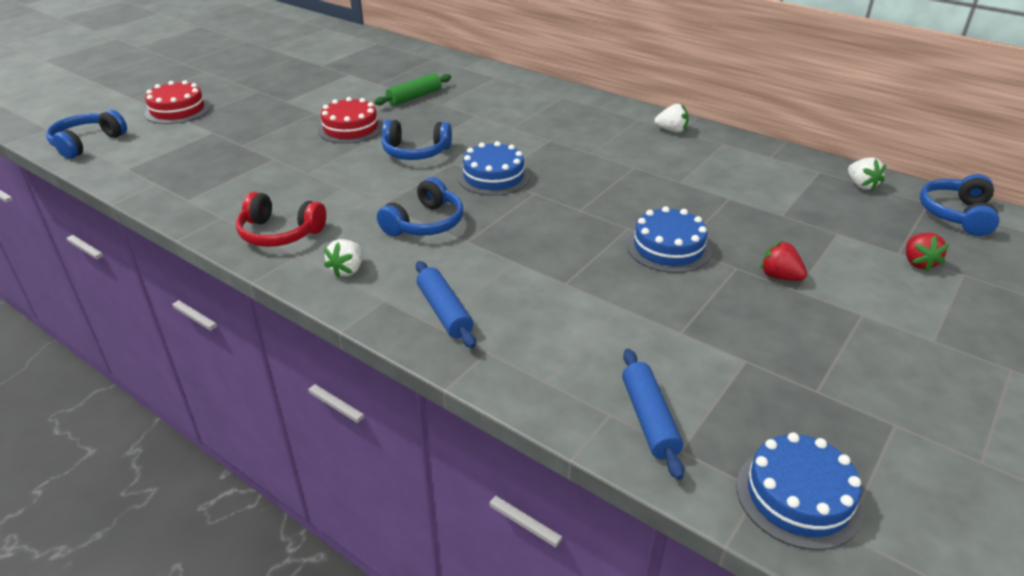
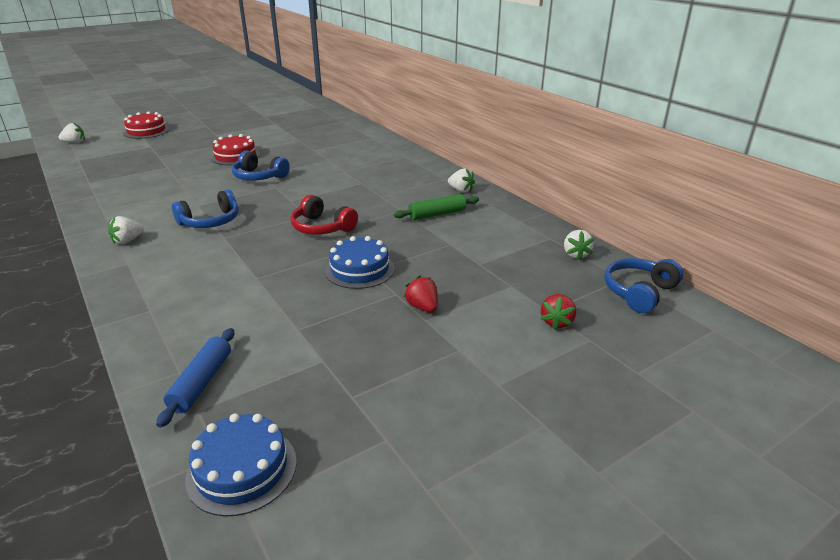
camera: 20 degrees right, 5 degrees down
(87, 143) = (75, 142): blue headphones -> white strawberry
(280, 233) = (116, 211): red headphones -> red headphones (322, 227)
(414, 97) = (300, 143): green rolling pin -> green rolling pin (437, 214)
(444, 312) = (154, 279): blue rolling pin -> none
(493, 177) = (291, 200): blue cake -> none

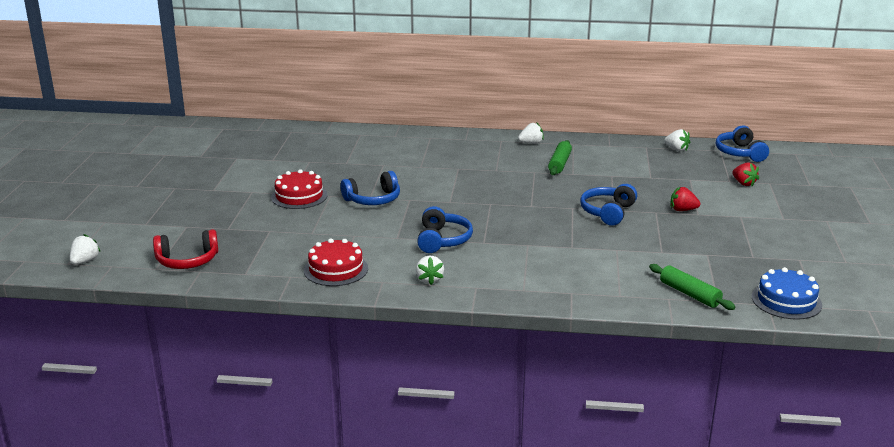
camera: 50 degrees left, 5 degrees down
(146, 131) = (126, 218): red cake -> red cake (336, 269)
(201, 382) = (690, 294): blue rolling pin -> green rolling pin
(322, 227) = (521, 205): red headphones -> red headphones (187, 261)
(359, 269) = (608, 212): blue cake -> blue headphones

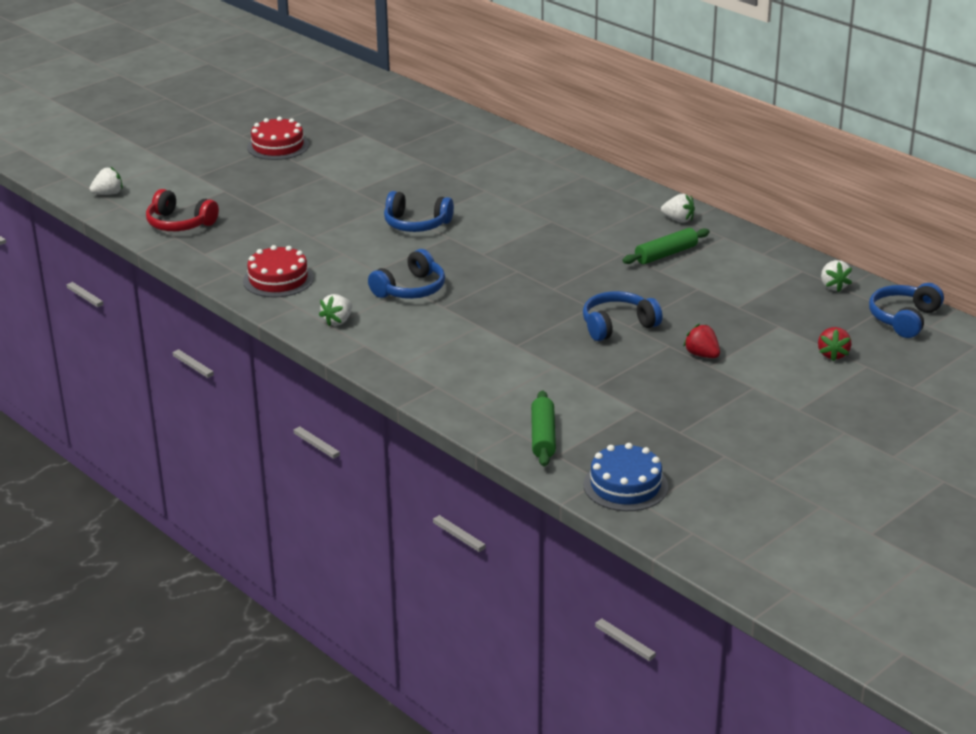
camera: 40 degrees right, 5 degrees up
(299, 196) = (357, 196): red cake -> red cake (278, 146)

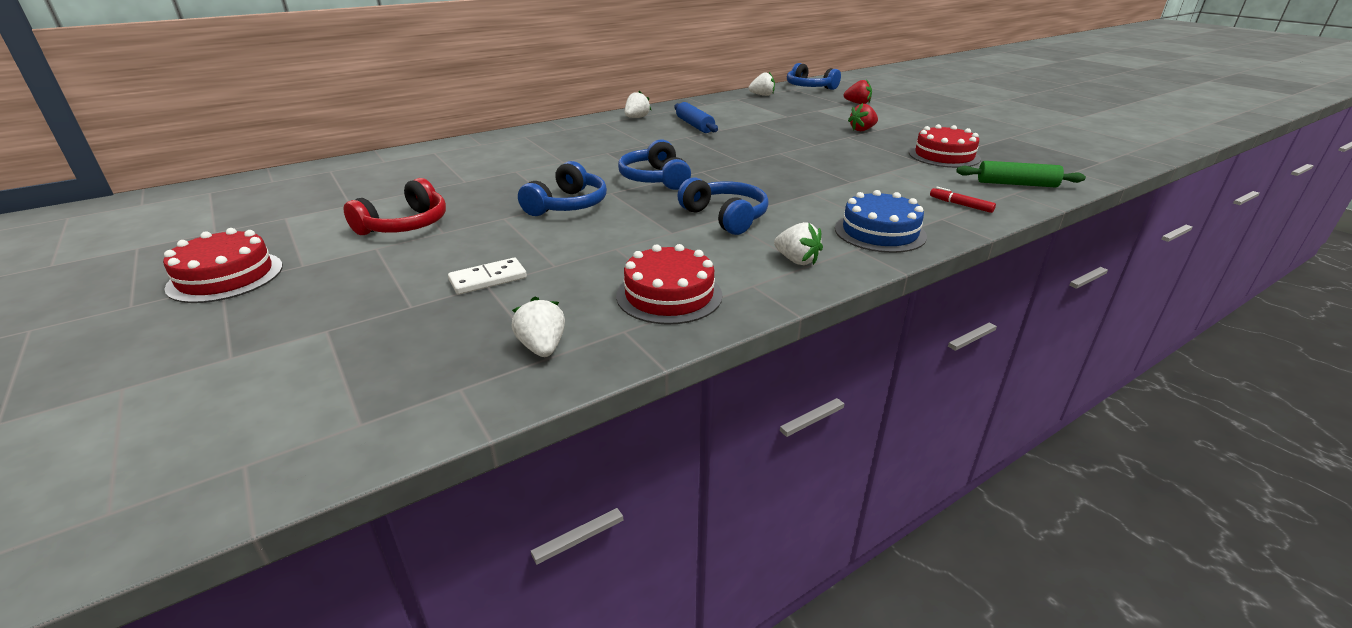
camera: 80 degrees left, 0 degrees up
(108, 194) = (157, 486): white strawberry -> white strawberry (542, 347)
(179, 224) = (409, 382): red headphones -> red headphones (405, 225)
(289, 220) = (488, 279): none -> white domino
(472, 399) = (960, 205): none -> red marker
(617, 325) = (815, 147): blue headphones -> blue headphones (655, 179)
(622, 402) = (944, 156): none -> red cake
(625, 485) = (1076, 165): blue cake -> blue cake (880, 232)
(666, 254) = (694, 125): green rolling pin -> blue rolling pin

